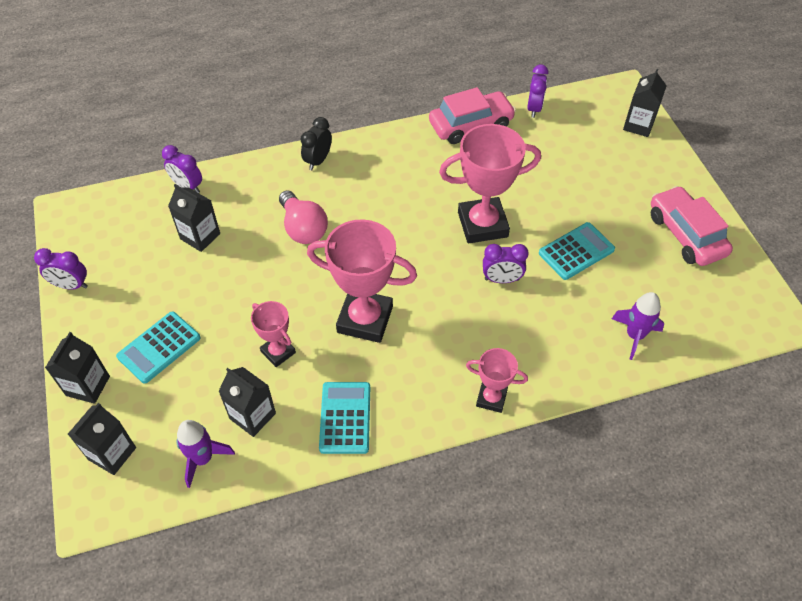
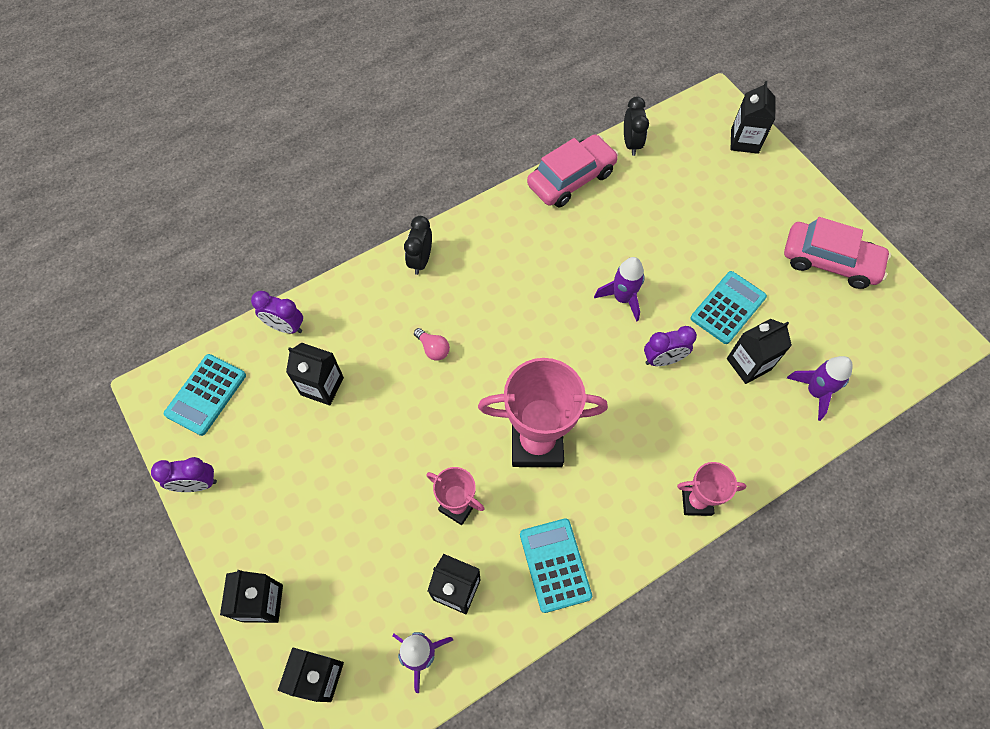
camera: 15 degrees left, 10 degrees up
(159, 347) = (325, 535): turquoise calculator -> turquoise calculator (206, 394)
(303, 228) = (433, 349): pink light bulb -> pink light bulb, size x0.53
(482, 224) = (622, 298): pink trophy -> purple rocket
(534, 108) = (631, 143): purple clock -> black clock
(579, 300) = (748, 364): none -> black carton
(685, 234) = (829, 261): pink car -> pink car turned 150 degrees clockwise

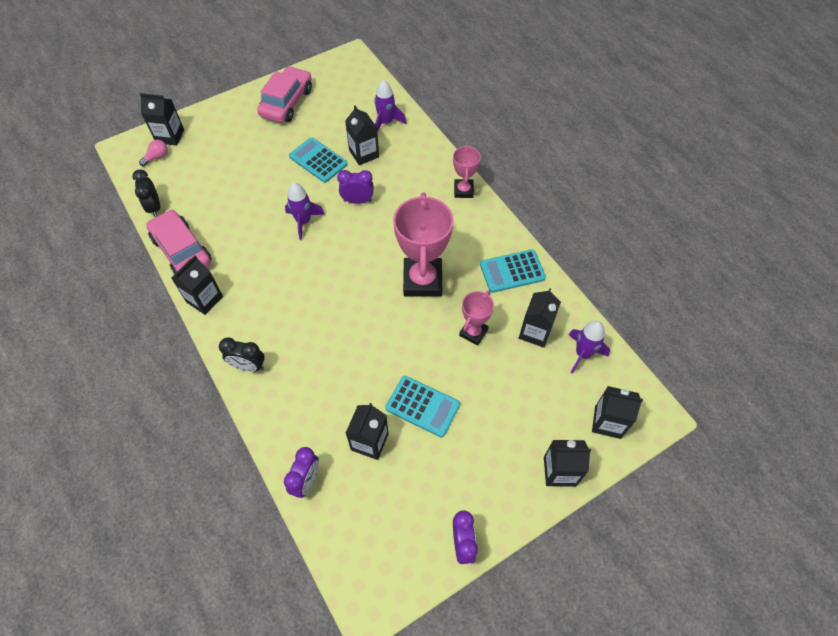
camera: 90 degrees left, 5 degrees down
(206, 394) = (374, 549): turquoise calculator -> turquoise calculator (422, 406)
(433, 349) = (338, 353): pink light bulb -> pink light bulb (157, 157)
(506, 209) = (204, 299): none -> black carton
(631, 143) = (154, 207): black clock -> black clock turned 105 degrees counterclockwise
(663, 359) = (357, 201): purple clock -> purple clock turned 75 degrees counterclockwise

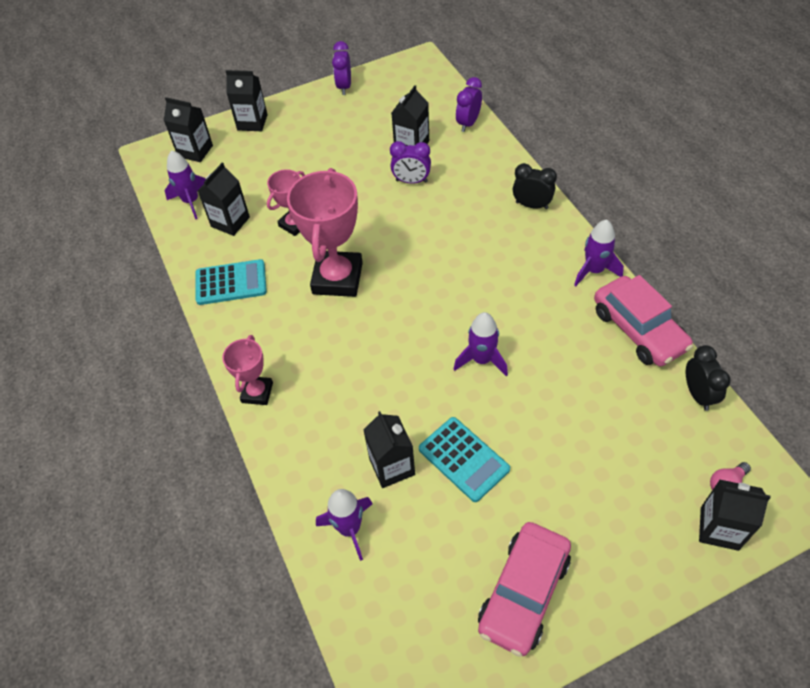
camera: 170 degrees left, 5 degrees down
(204, 299) = (594, 270): black carton -> purple rocket
(357, 201) = (407, 386): purple clock -> purple clock (411, 181)
(422, 406) = (359, 168): turquoise calculator -> none

